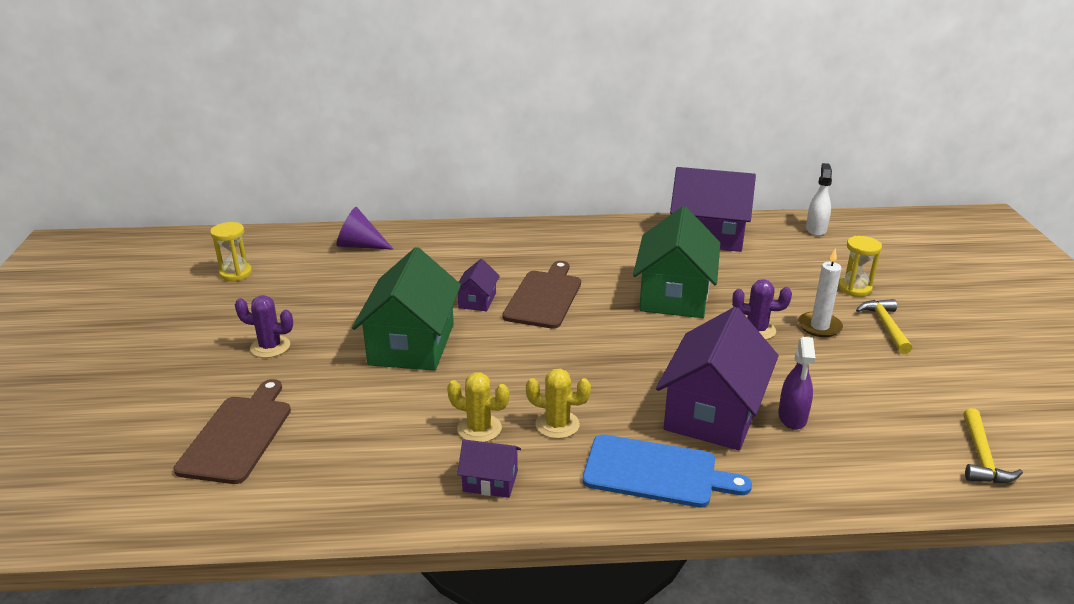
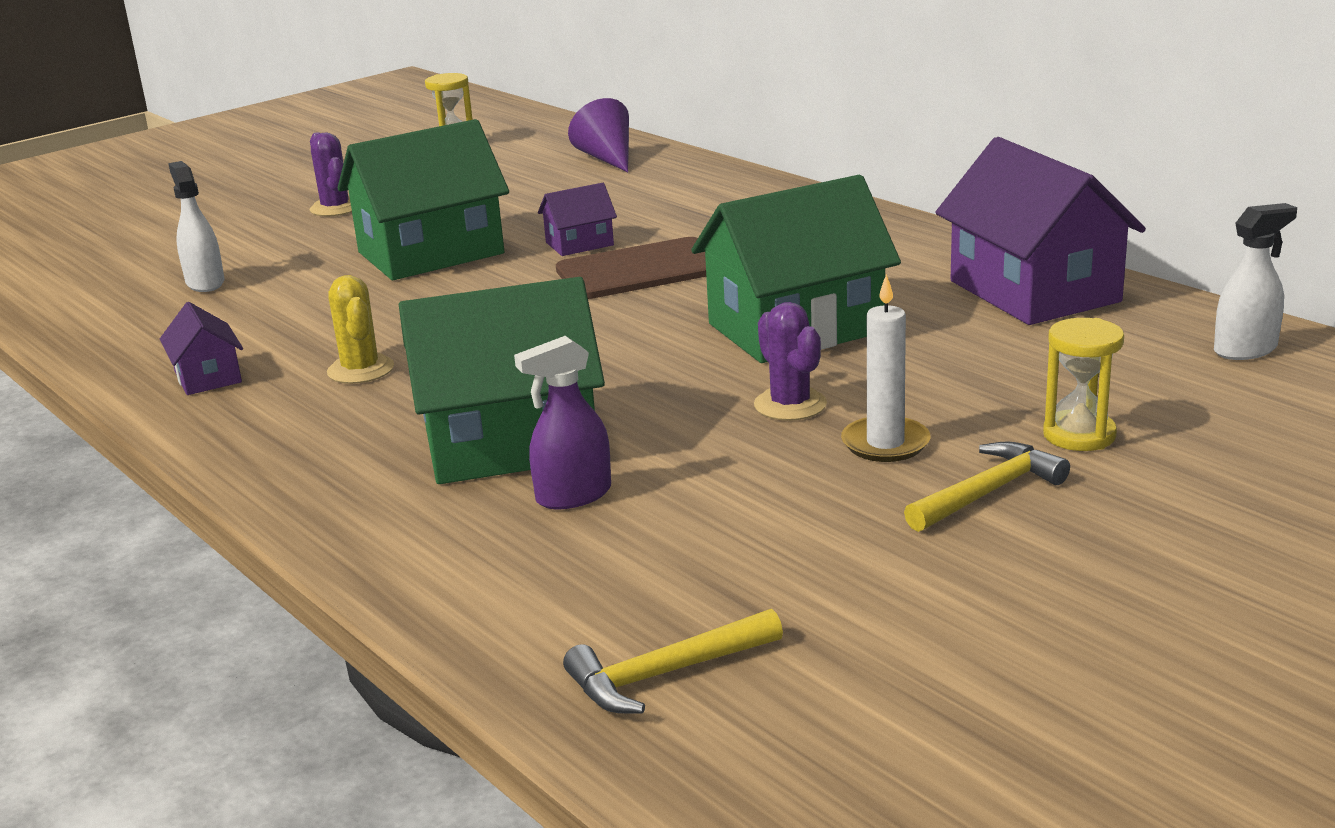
camera: 55 degrees right, 5 degrees down
(238, 435) = (166, 256): brown cutting board -> none
(321, 435) = (205, 283): none -> white spray bottle
(479, 428) = (302, 338): yellow cactus -> none
(656, 472) = (325, 451): blue cutting board -> none
(713, 413) = (510, 442): purple house -> green house

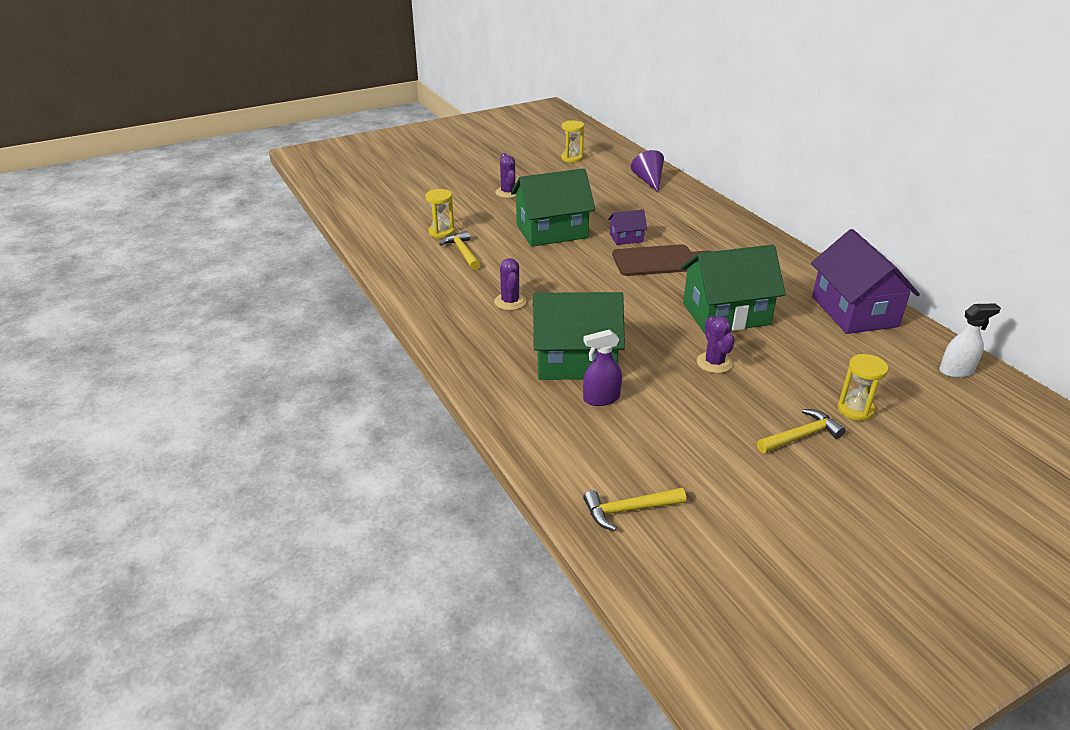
camera: 10 degrees right, 10 degrees up
(205, 283) = (441, 232): white spray bottle -> yellow hourglass
(208, 377) = (438, 293): purple house -> none
(252, 307) = (462, 252): none -> yellow hammer
(360, 370) = (510, 302): yellow cactus -> purple cactus
(885, 443) = (757, 396): white candle -> none

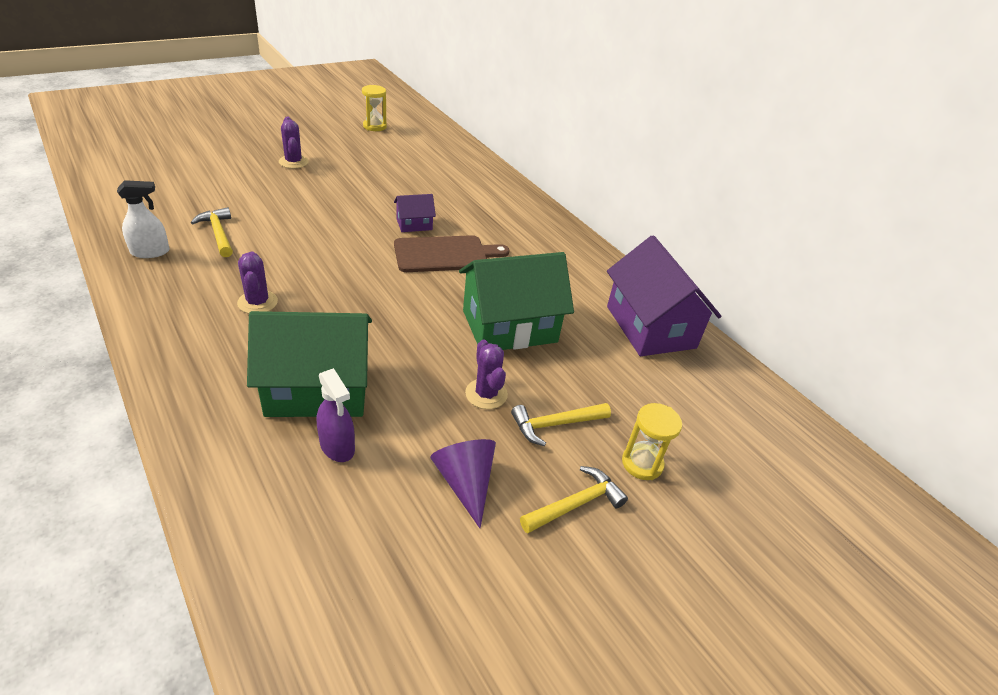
camera: 10 degrees left, 5 degrees up
(441, 232) = (200, 206): yellow hourglass -> none
(551, 231) = (331, 212): green house -> none
(601, 398) = (337, 446): purple spray bottle -> purple spray bottle turned 105 degrees counterclockwise
(628, 510) = (335, 634): yellow hammer -> yellow hammer (555, 424)
(649, 181) = (452, 157): purple cone -> purple cone (465, 483)
(956, 371) = (755, 409): white spray bottle -> white spray bottle (150, 252)

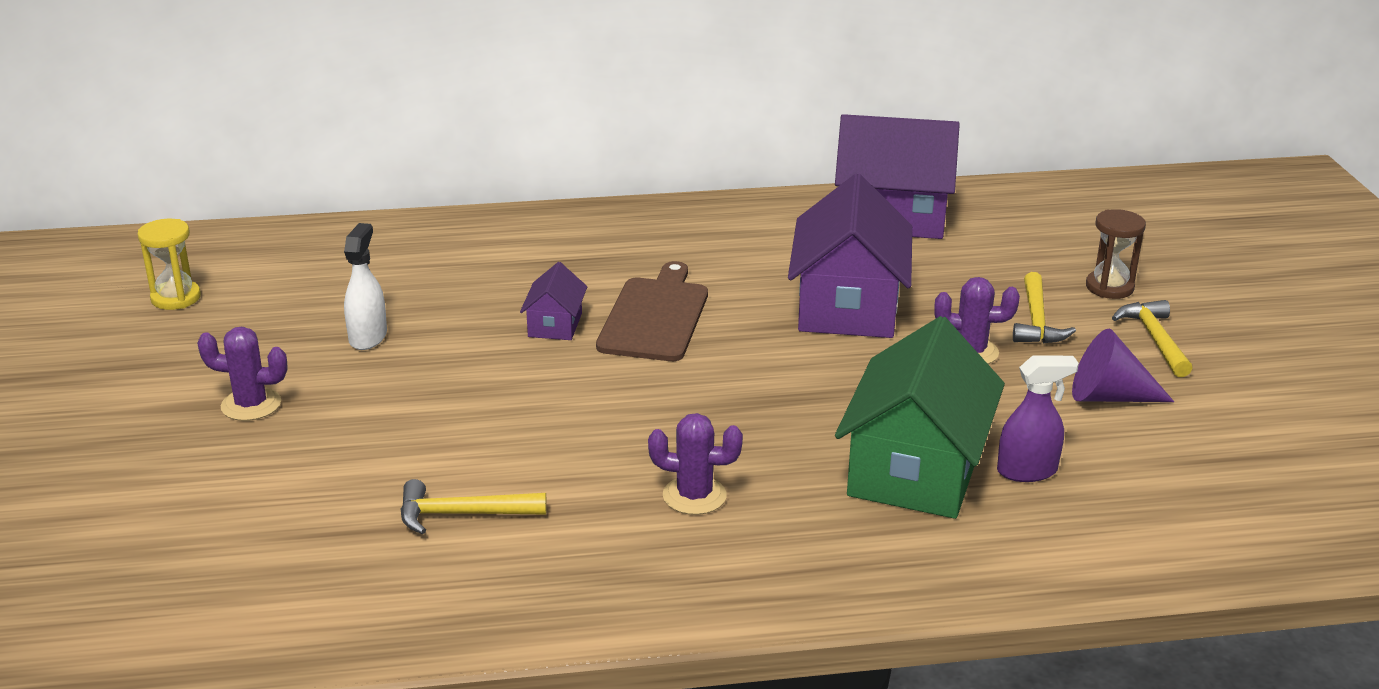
camera: 60 degrees left, 10 degrees down
(150, 252) = (480, 593): white spray bottle -> white spray bottle (368, 337)
(509, 326) = (848, 306): green house -> purple house
(642, 463) = (1109, 287): yellow hourglass -> brown hourglass

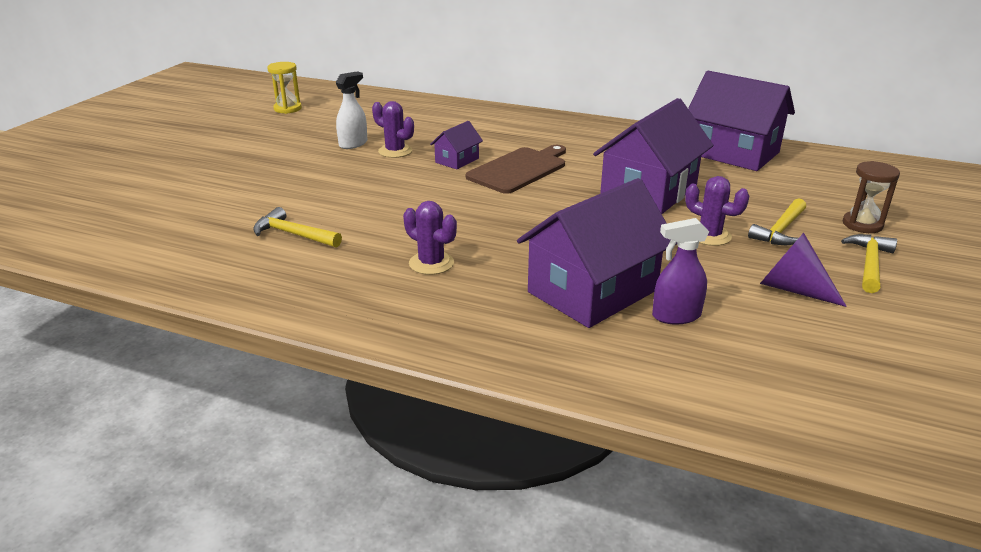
camera: 30 degrees right, 0 degrees up
(251, 405) = (260, 159): purple cactus -> purple cactus (395, 151)
(915, 470) = (592, 291): green house -> purple house
(1027, 471) = (676, 316): purple spray bottle -> purple spray bottle turned 150 degrees clockwise

